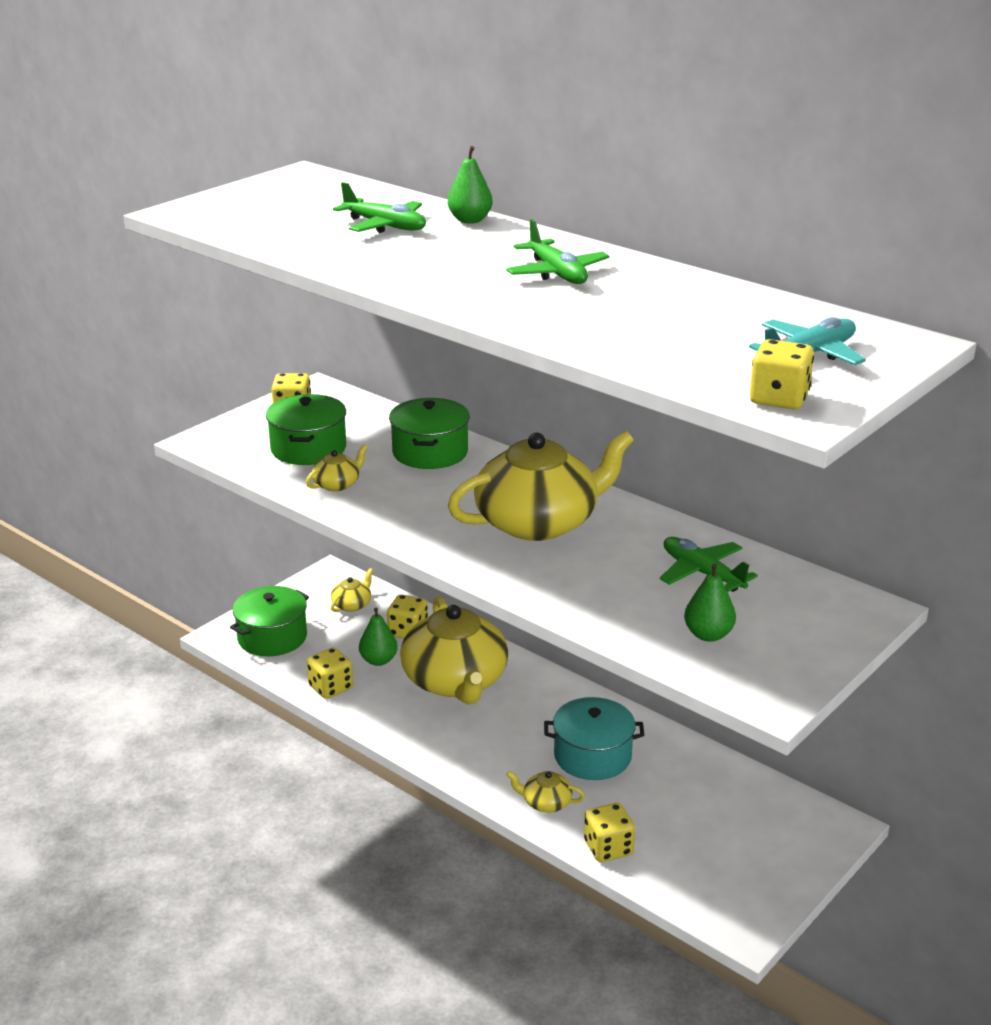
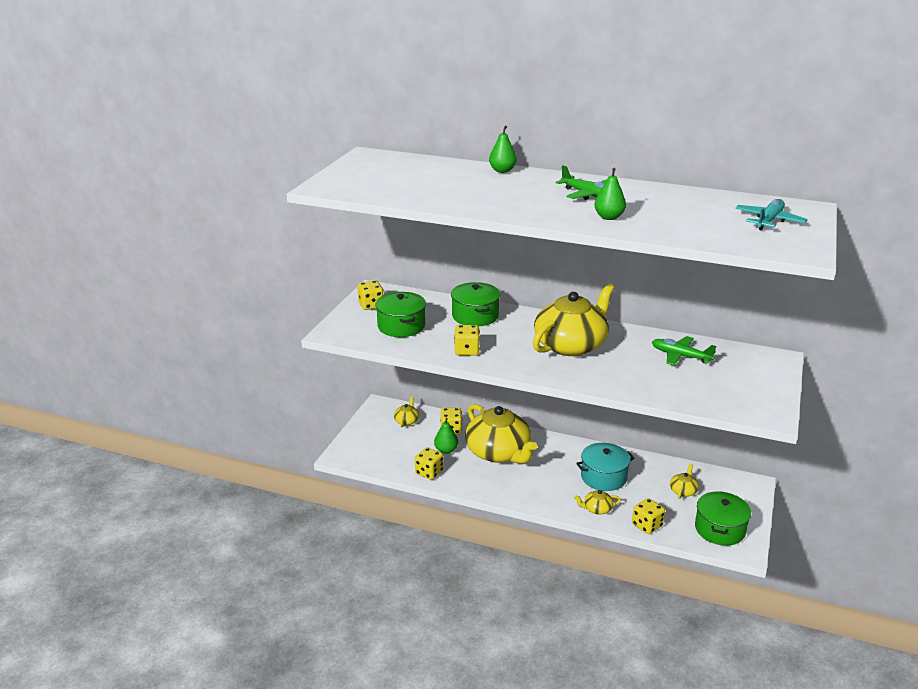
camera: 20 degrees left, 0 degrees up
(272, 637) = (372, 450): green pot -> green pot (720, 529)
(337, 484) = (437, 344): yellow teapot -> yellow teapot (683, 491)
(385, 226) = (458, 180): green plane -> none
(708, 635) = (712, 388): green pear -> green pear (609, 217)
(779, 399) = (783, 247): yellow dice -> yellow dice (467, 351)

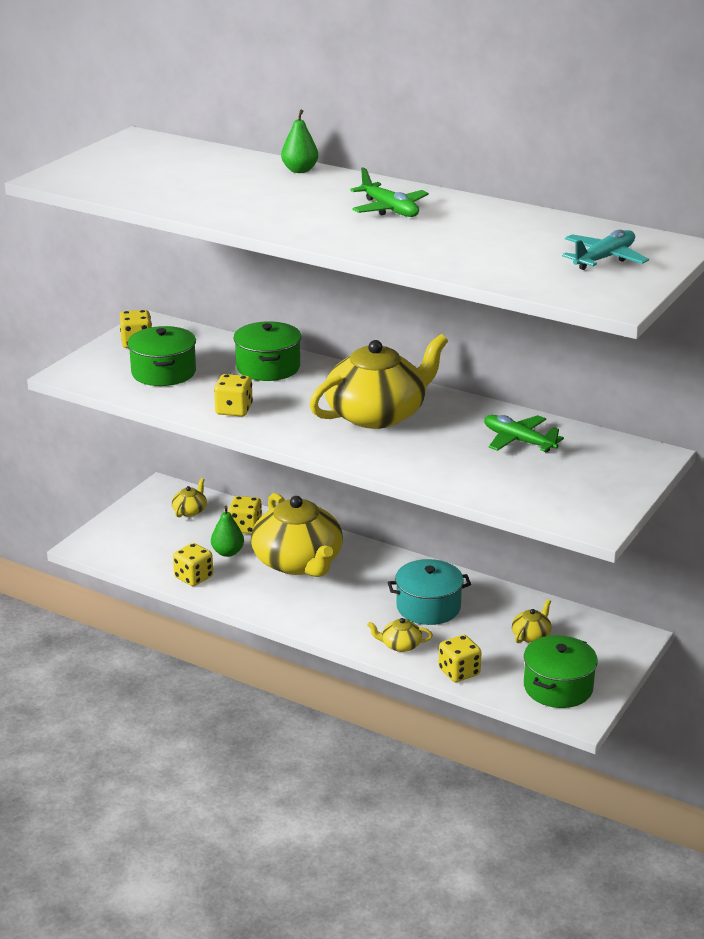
camera: 10 degrees right, 0 degrees up
(609, 217) = (394, 240): green pear -> none

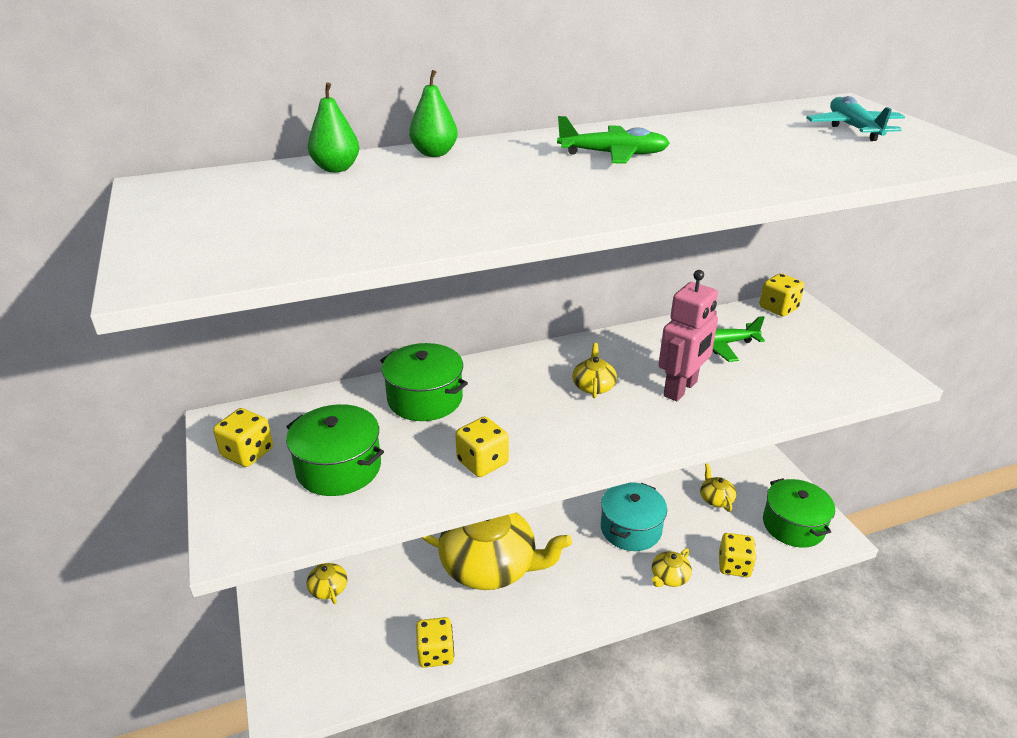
camera: 50 degrees left, 5 degrees up
(228, 552) = (424, 603): green pear -> green pear (336, 168)
(245, 527) = (400, 566): yellow dice -> yellow dice (778, 308)
(377, 414) = (593, 386): yellow teapot -> yellow teapot, size x0.40
(427, 445) = (681, 389): none -> pink robot

